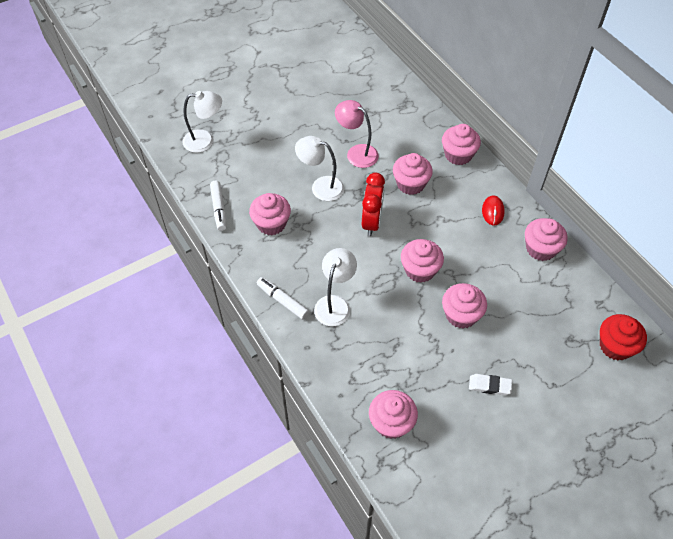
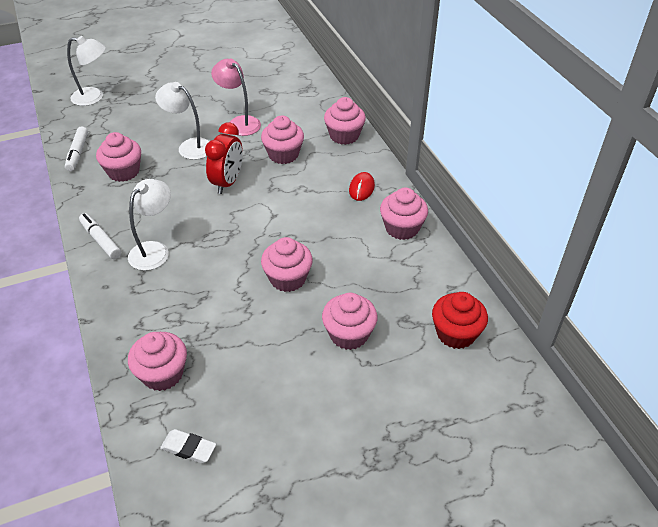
camera: 10 degrees right, 10 degrees down
(420, 270) = (260, 231): pink cupcake -> pink cupcake (349, 334)
(489, 386) = (291, 353): white eraser -> white eraser (188, 448)

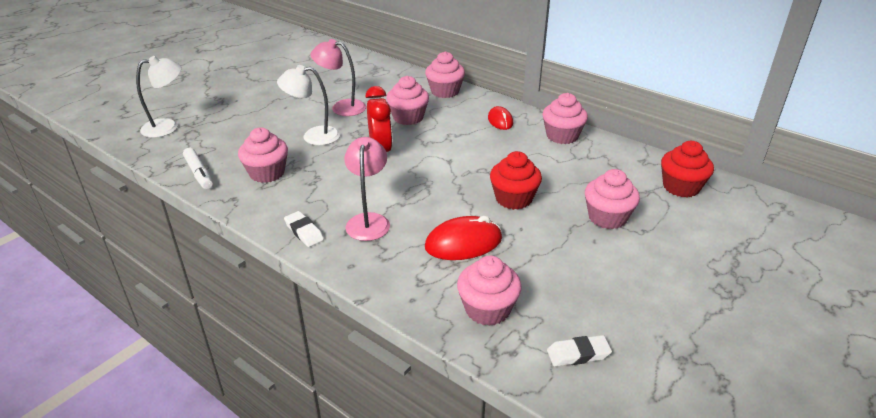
camera: 30 degrees left, 10 degrees down
(101, 240) = (304, 232): white marker -> white eraser
(154, 250) = (368, 221): white lamp -> pink lamp
(204, 304) = (463, 243): none -> red mouse
(288, 278) = (513, 199): pink cupcake -> red cupcake

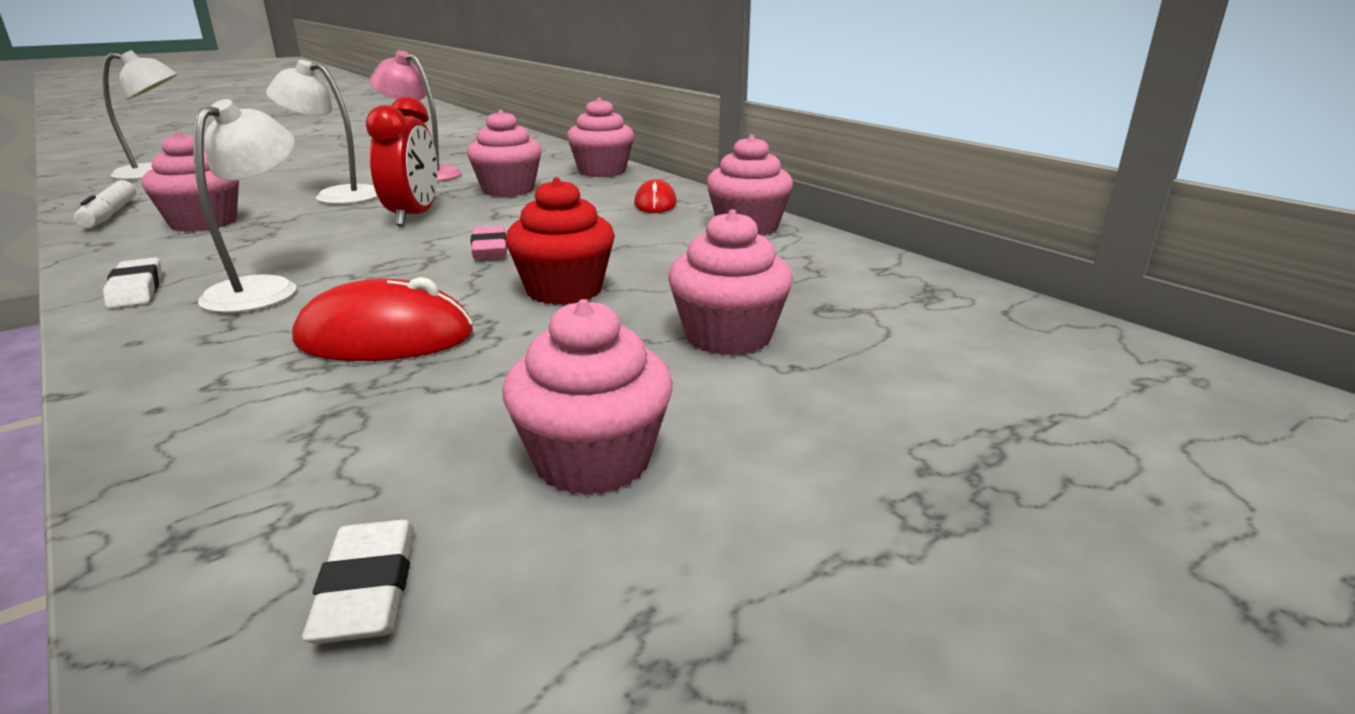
camera: 15 degrees right, 10 degrees down
(368, 221) = (264, 289): pink lamp -> white lamp
(449, 173) = (490, 249): none -> pink eraser
(487, 309) = (278, 450): pink cupcake -> pink cupcake (592, 461)
(578, 354) = (367, 590): white eraser -> white eraser turned 75 degrees clockwise
(681, 187) = (937, 311): red cupcake -> none

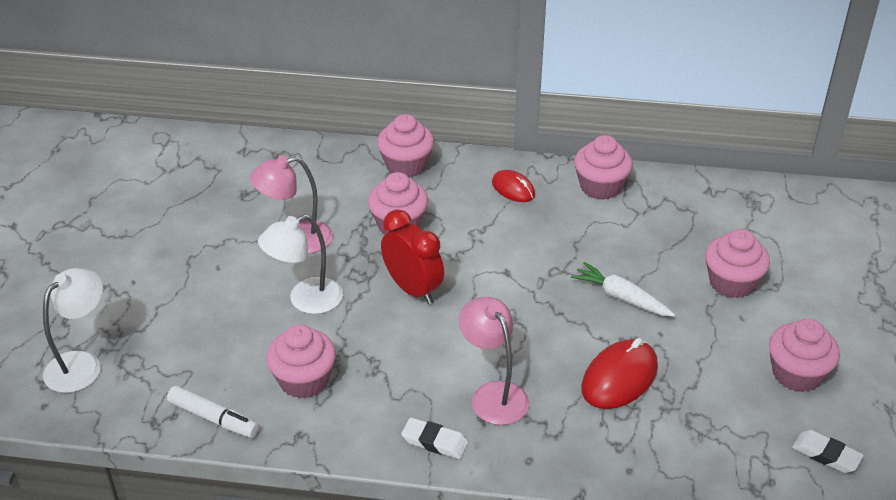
camera: 45 degrees left, 15 degrees up
(264, 289) = (493, 394): white lamp -> pink lamp
(490, 249) = (523, 290): pink eraser -> none
(564, 290) = (621, 297): red cupcake -> white carrot

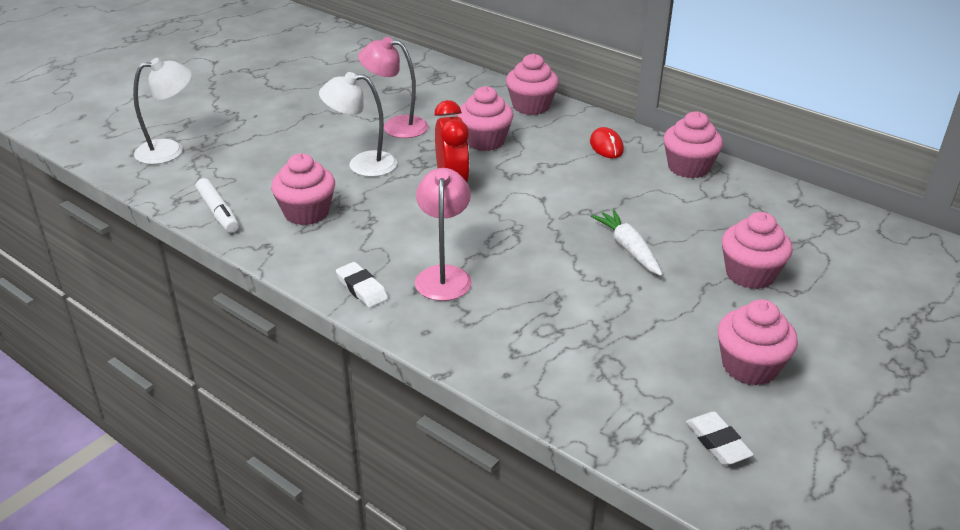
camera: 30 degrees right, 5 degrees down
(619, 378) = (567, 305): red mouse -> none

